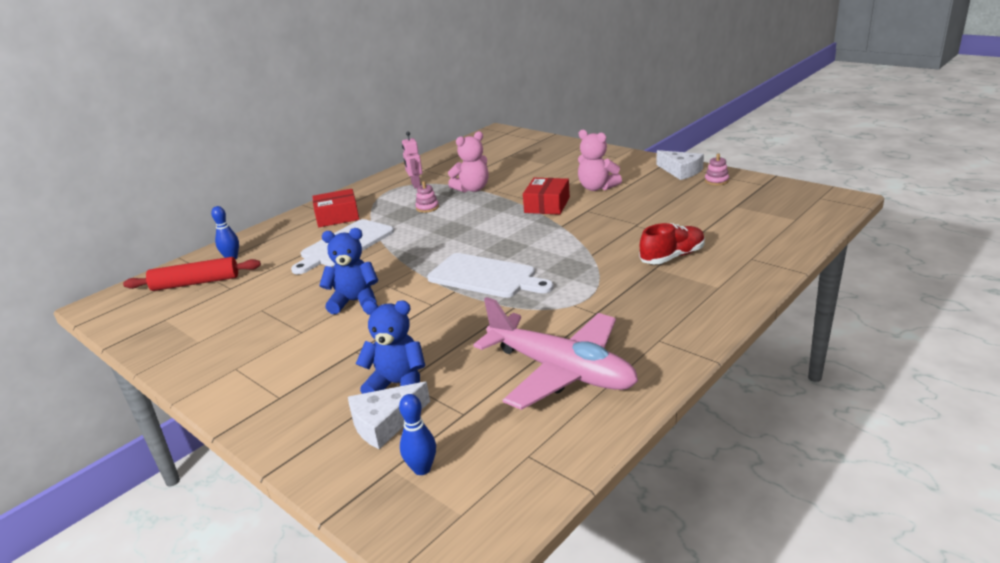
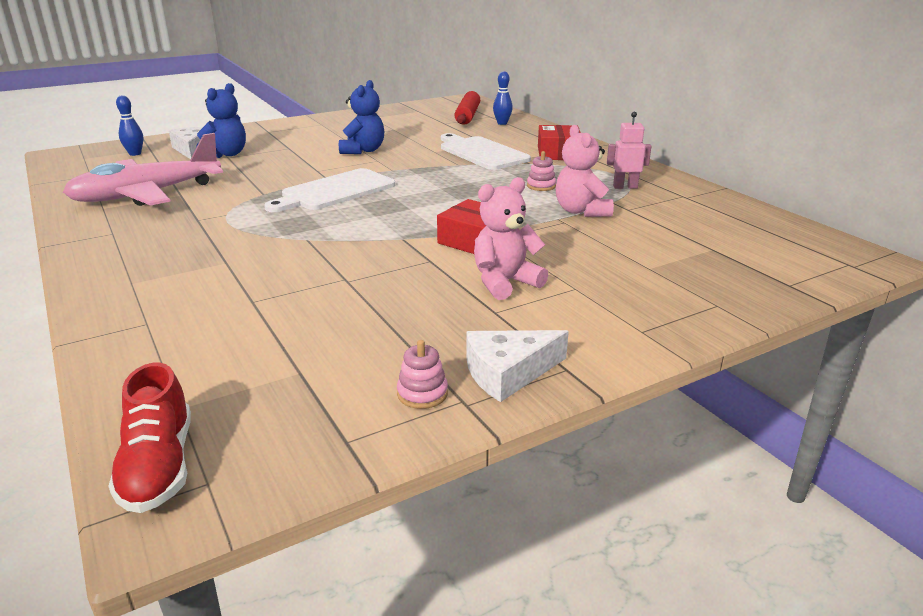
camera: 105 degrees right, 0 degrees up
(672, 257) = (232, 277): red shoe -> red shoe (159, 466)

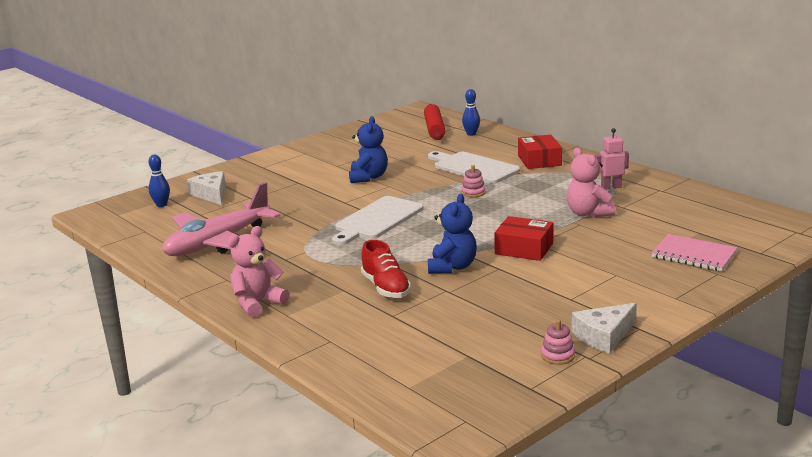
camera: 10 degrees left, 5 degrees down
(159, 466) = (428, 418): red shoe -> red shoe (386, 288)
(226, 154) = (247, 196): blue teddy bear -> blue teddy bear (452, 267)
(505, 283) = (564, 277): pink teddy bear -> pink teddy bear (257, 304)
(541, 186) = (543, 194): pink stacking toy -> pink stacking toy (473, 193)
(693, 276) = (694, 255): none -> pink notebook

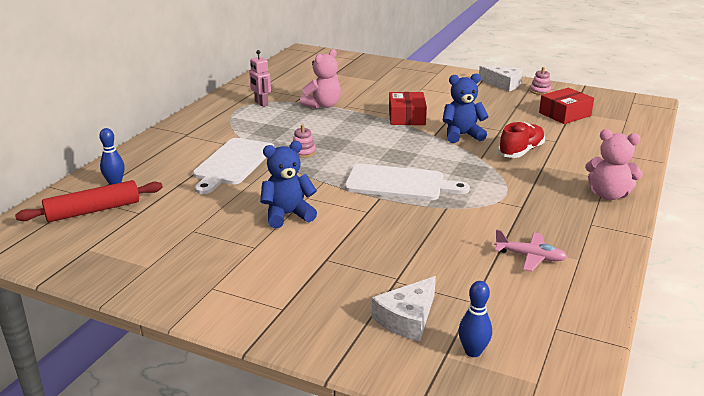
camera: 115 degrees left, 5 degrees up
(218, 243) = (530, 257): pink plane -> pink plane, size x0.46
(539, 160) = (201, 137): red box -> red box (564, 114)
(694, 255) = (372, 72): pink notebook -> none

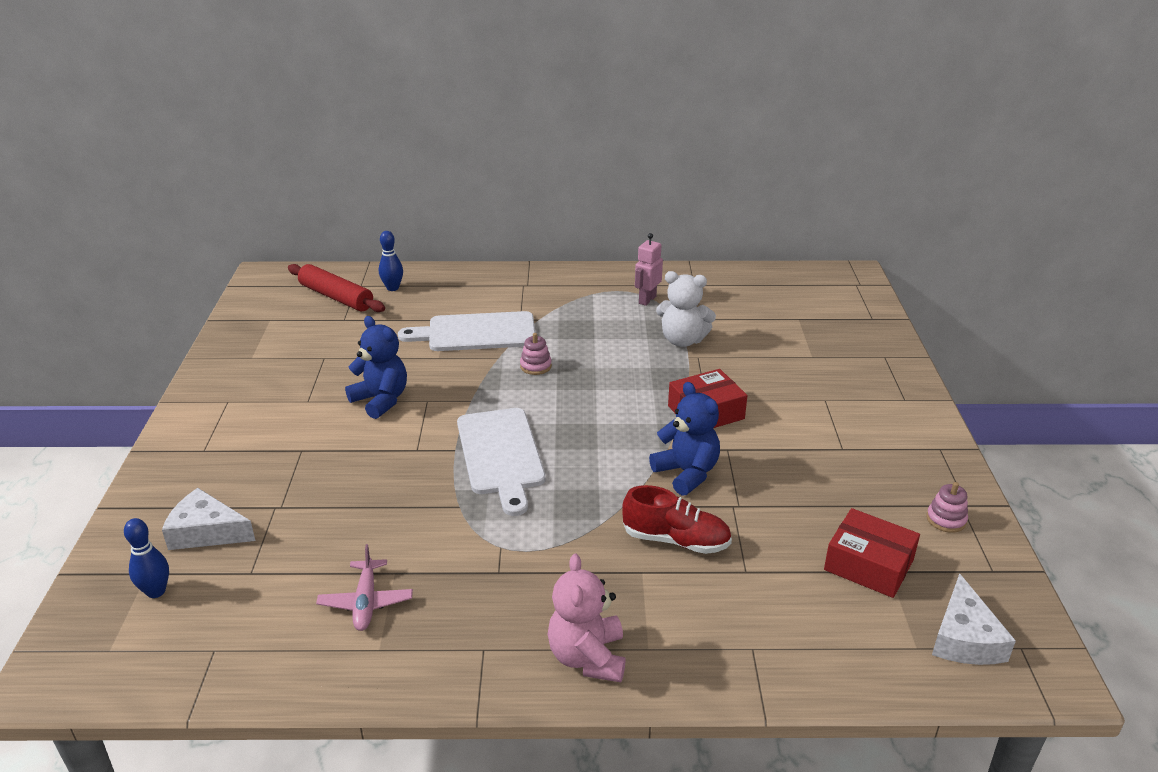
camera: 65 degrees right, 5 degrees up
(323, 105) = (682, 340): pink teddy bear -> white teddy bear
(504, 84) = (934, 474): white cheese -> white cheese (964, 638)

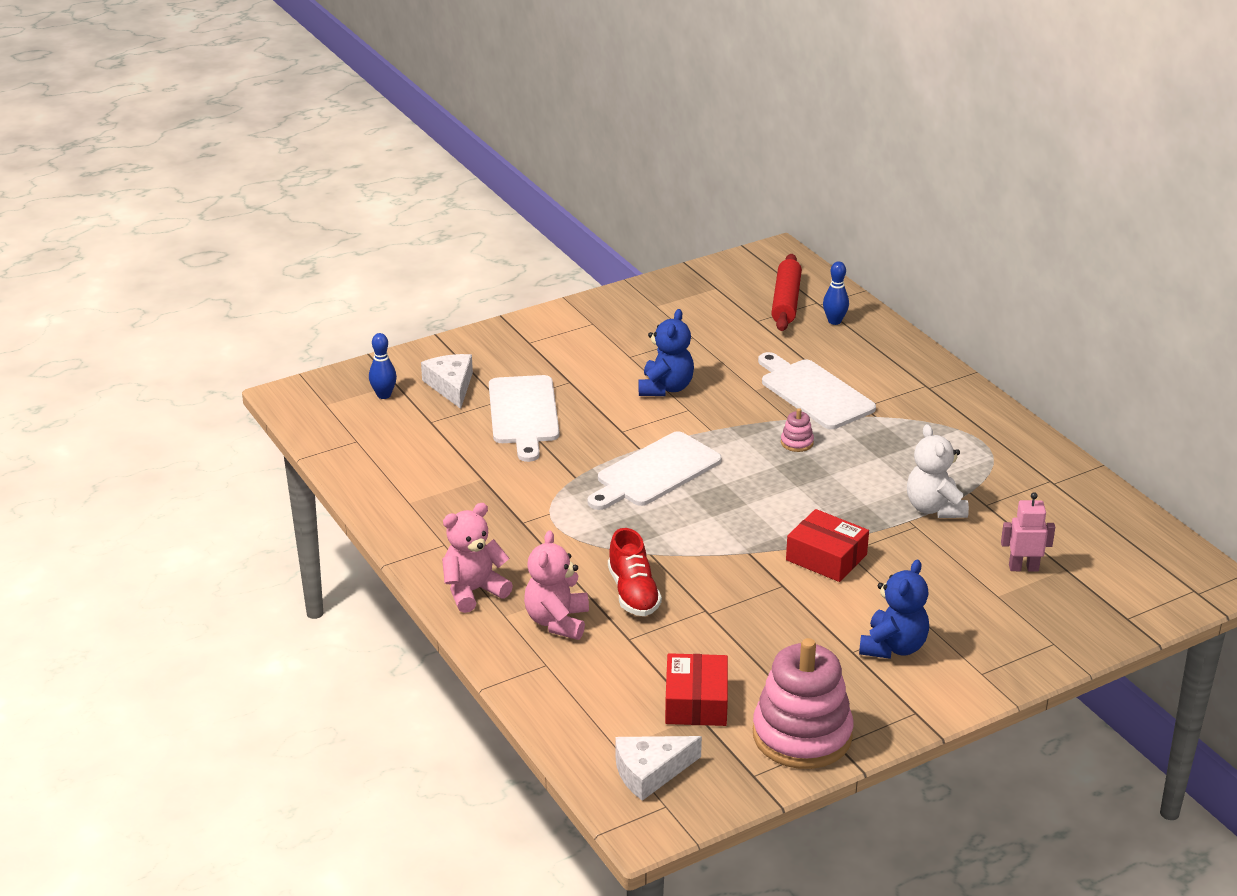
camera: 60 degrees right, 0 degrees up
(317, 500) = (523, 414): none -> white cutting board
(366, 602) = (444, 479): pink plane -> none
(647, 300) = (986, 464): pink robot -> pink robot (1023, 568)
(686, 611) = (557, 621): none -> pink teddy bear
(687, 473) = (725, 573): blue teddy bear -> blue teddy bear (893, 647)
(946, 519) = (802, 735): pink stacking toy -> pink stacking toy, size x2.50

